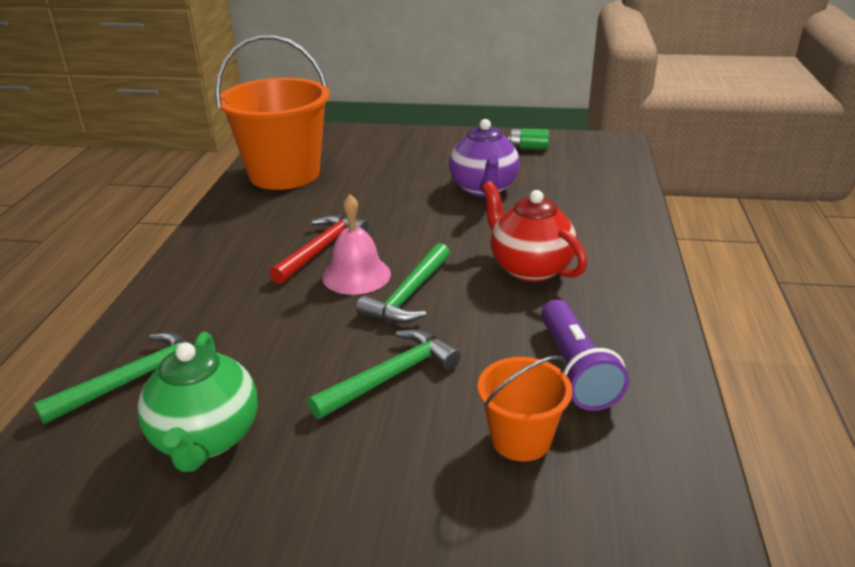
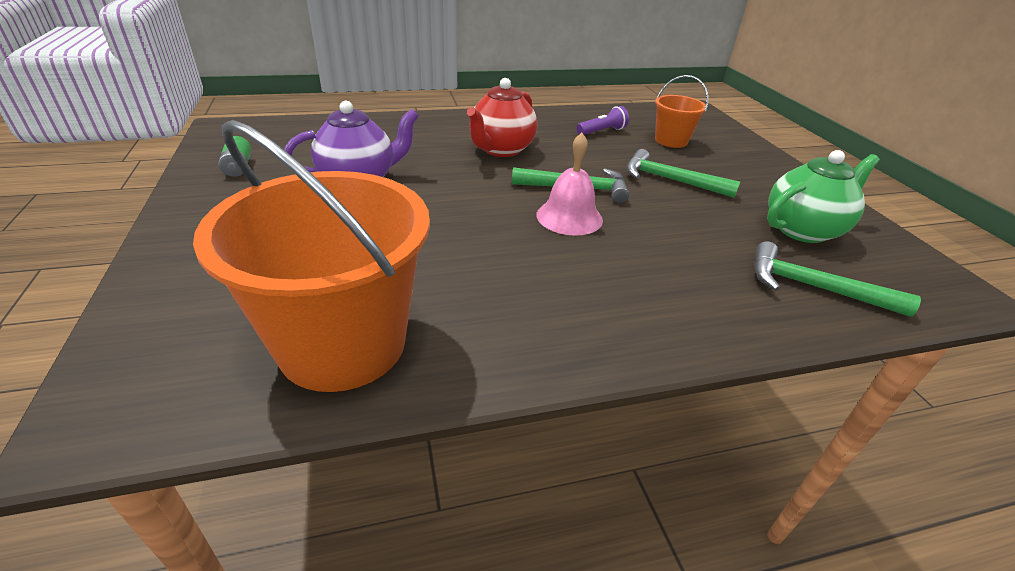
camera: 115 degrees left, 5 degrees up
(320, 249) = (541, 247): red hammer -> none
(576, 370) = (602, 131): purple flashlight -> purple flashlight, size x0.63

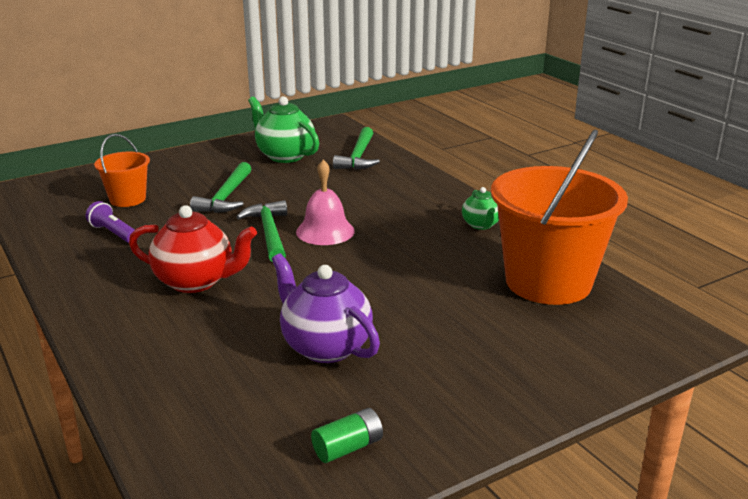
camera: 105 degrees left, 10 degrees down
(539, 338) = (481, 225): none -> green teapot

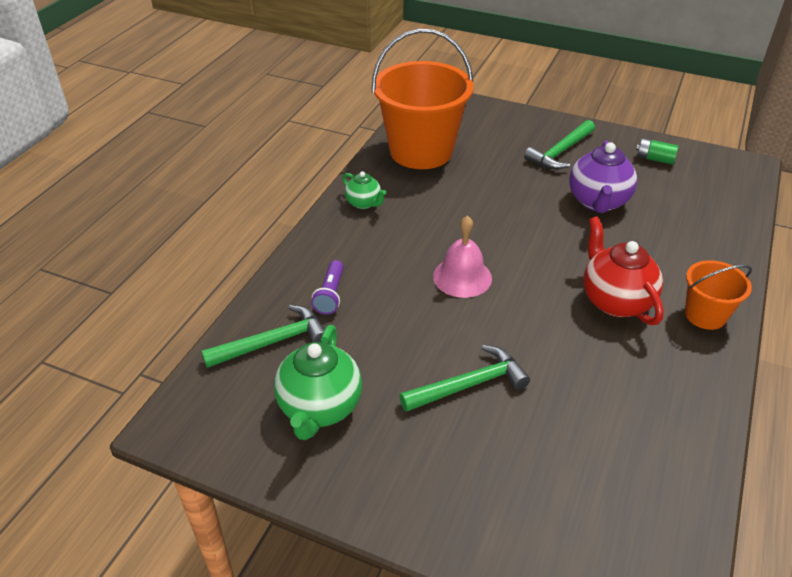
camera: 125 degrees left, 15 degrees up
(113, 233) = (624, 414): purple flashlight -> purple flashlight (330, 295)
(127, 199) = (559, 467): orange bucket -> orange bucket (705, 315)
(269, 233) = (502, 307): green hammer -> green hammer (560, 152)
(481, 225) = (364, 203): green teapot -> green teapot turned 90 degrees clockwise

